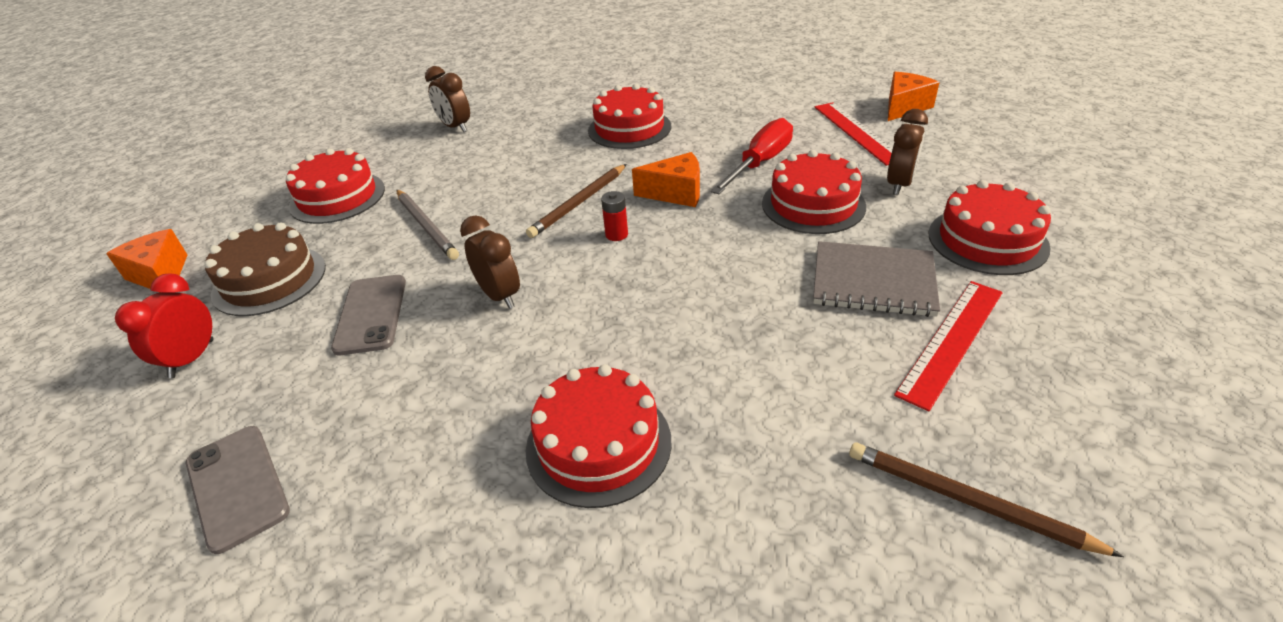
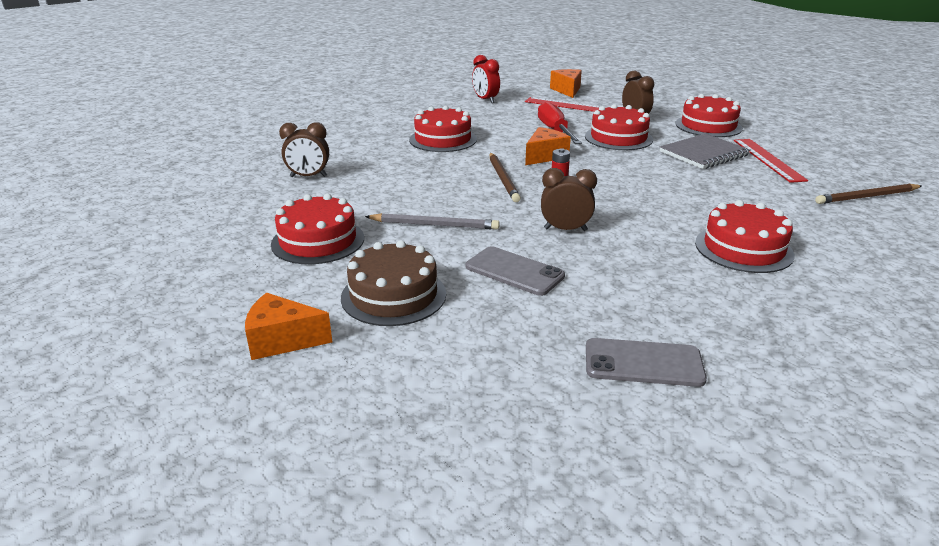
camera: 50 degrees left, 10 degrees down
(192, 359) = (453, 350): red clock -> red clock (485, 100)

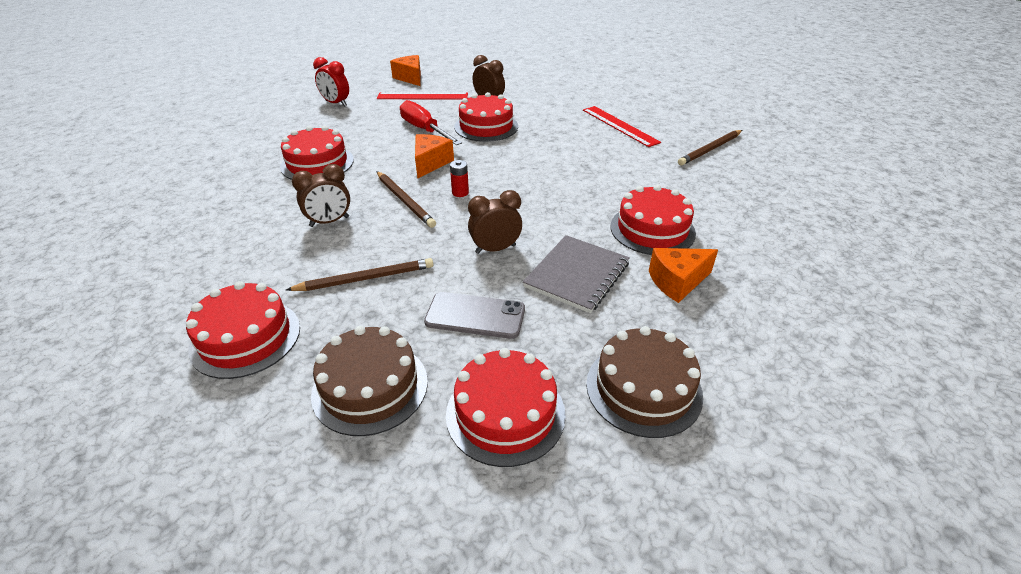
camera: 25 degrees left, 10 degrees up
(282, 340) = (275, 497): orange cheese -> orange cheese (677, 282)
(308, 176) = (188, 248): brown clock -> brown clock (329, 222)
(434, 225) = (365, 278): grey pencil -> brown pencil
(643, 363) = (643, 389): grey phone -> brown cake
(704, 154) = (567, 130): grey notebook -> grey notebook (577, 275)
(708, 126) = (554, 97): red cake -> red cake (505, 413)

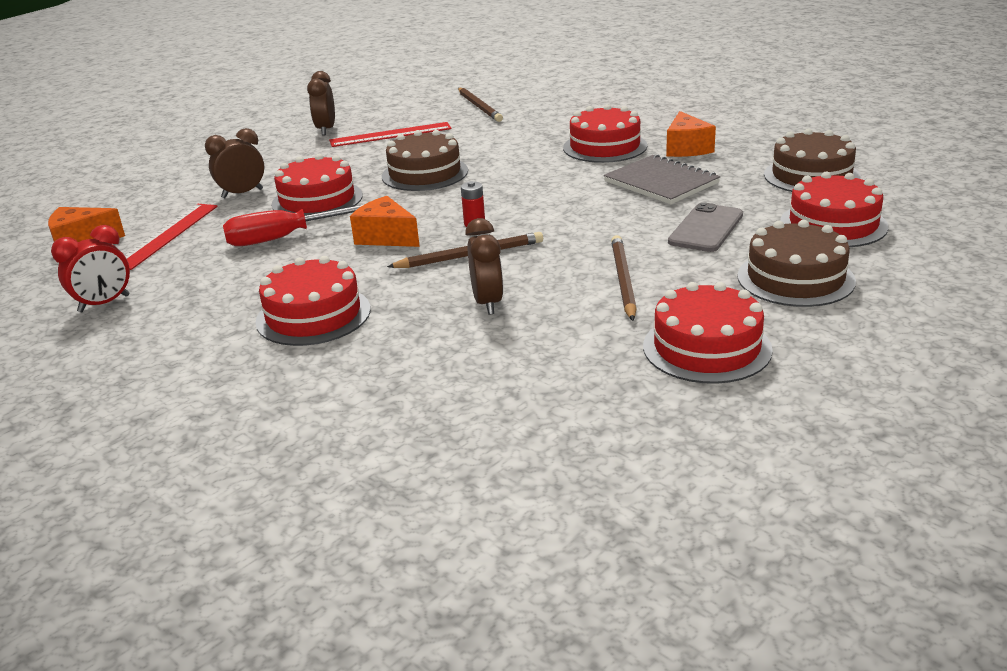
camera: 70 degrees left, 10 degrees down
(495, 249) = (601, 213): brown clock -> brown clock (326, 130)
(548, 155) = (425, 173): none -> brown cake

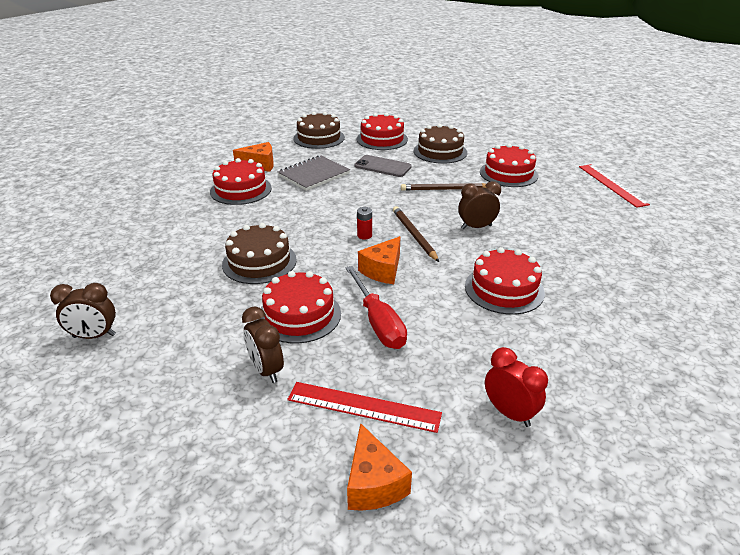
camera: 95 degrees left, 5 degrees up
(390, 135) = (144, 288): red ruler -> red ruler (612, 185)
(479, 107) = (100, 243): brown pencil -> none

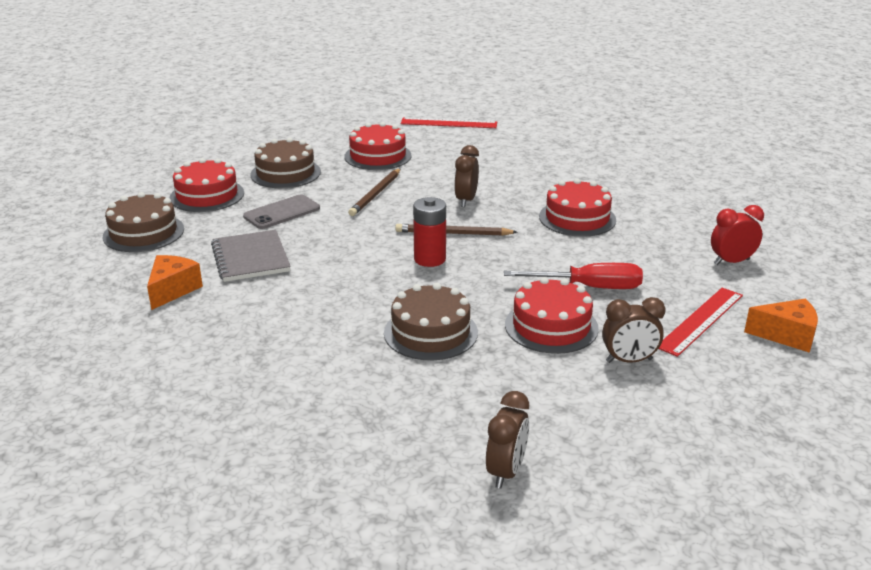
camera: 65 degrees left, 5 degrees down
(241, 190) = (232, 316): red cake -> none
(364, 235) = (429, 259): red battery -> red battery, size x1.76
(383, 270) = (505, 265): orange cheese -> none

